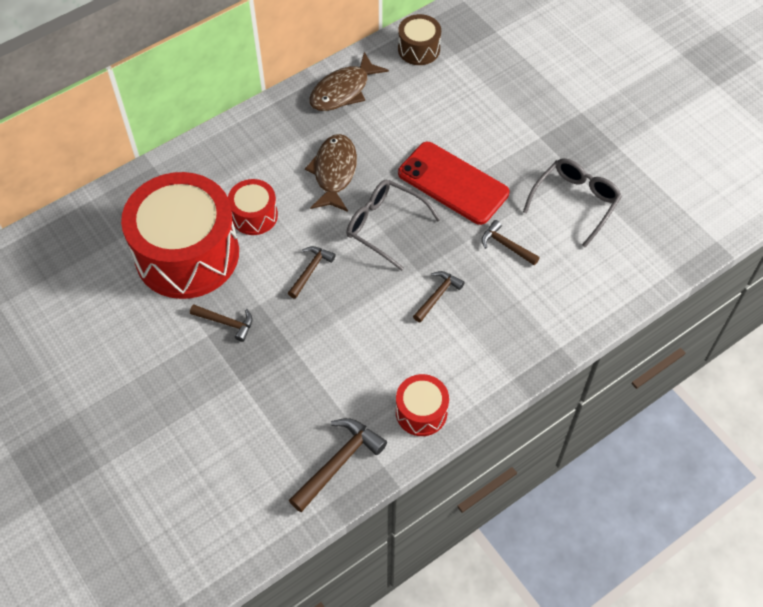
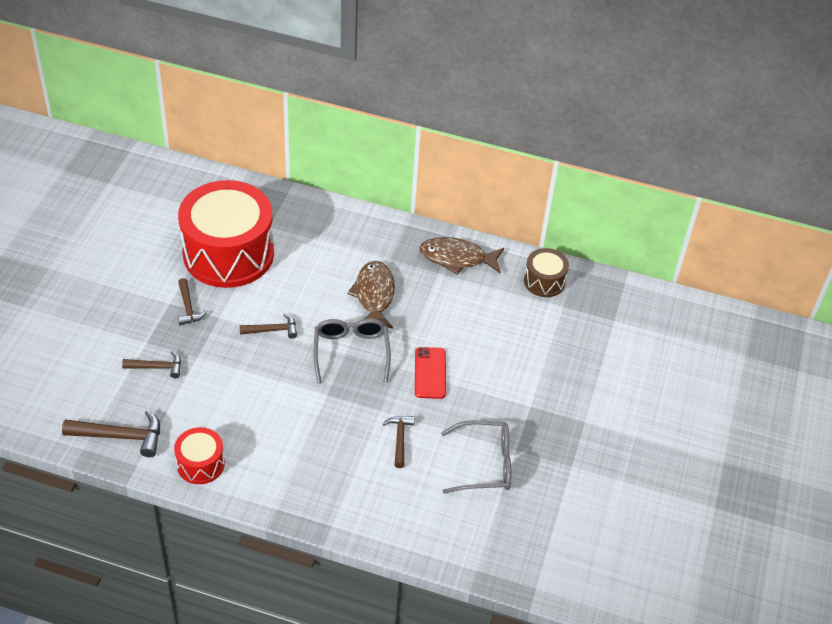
camera: 50 degrees right, 10 degrees down
(254, 215) = (293, 271): red drum -> none
(334, 172) = (374, 295): brown fish -> brown fish turned 60 degrees counterclockwise
(437, 295) = (314, 419): brown hammer -> brown hammer (157, 367)
(453, 183) = (430, 373): red phone -> red phone, size x0.60

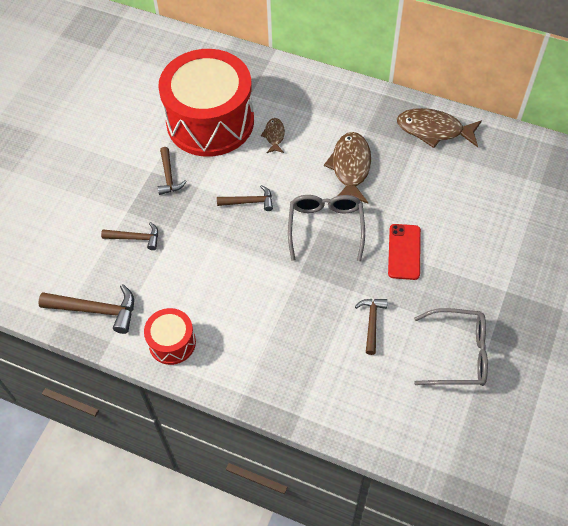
camera: 10 degrees right, 10 degrees up
(295, 266) = (274, 136): none -> brown fish
(544, 281) = (521, 156): brown drum -> none

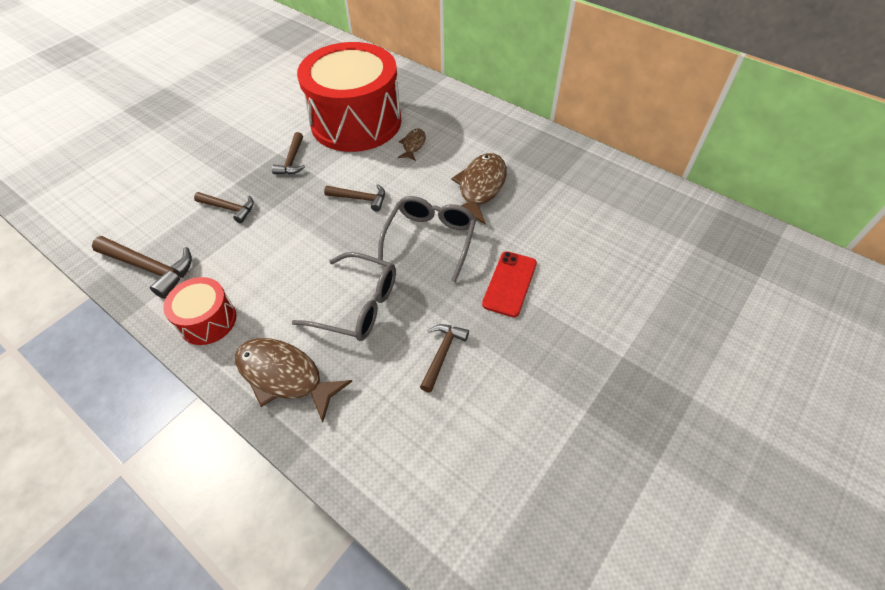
camera: 15 degrees right, 5 degrees down
(433, 130) = (584, 170): brown fish -> brown fish (284, 376)
(458, 354) = (538, 419): grey glasses -> grey glasses (357, 305)

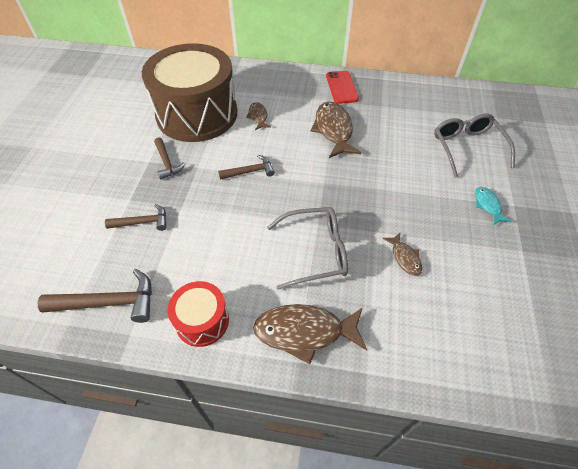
camera: 30 degrees left, 0 degrees up
(356, 122) = (197, 114): red drum -> brown drum
(430, 239) = (329, 181): grey glasses -> grey glasses (467, 148)
(442, 354) = (405, 258): brown hammer -> brown fish
(509, 283) = (408, 189): red phone -> red phone (341, 87)
(588, 342) = (487, 205): none -> turquoise fish

